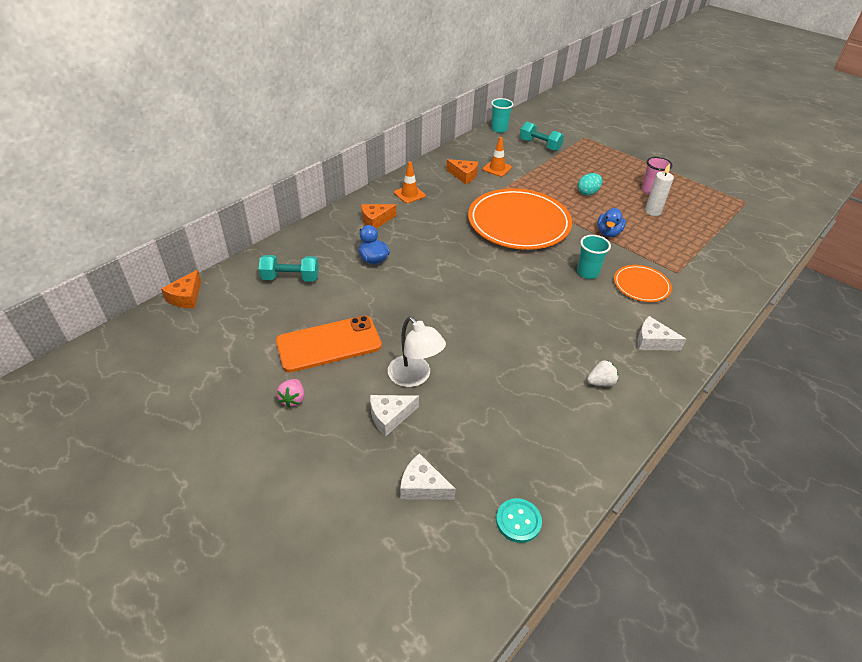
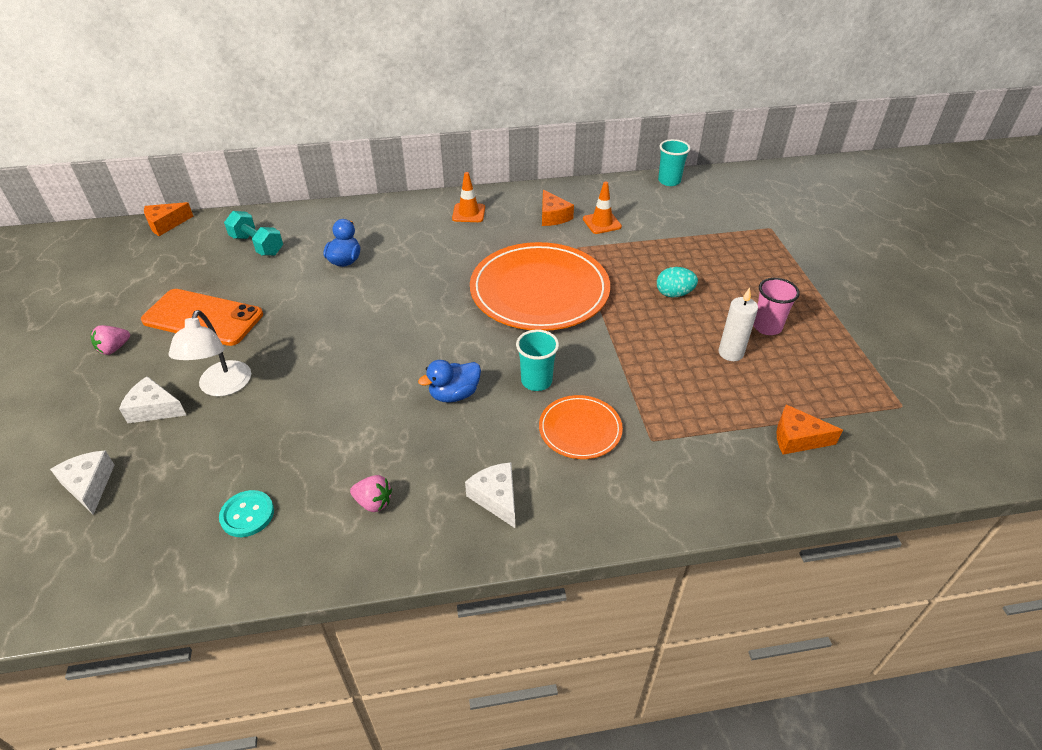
camera: 40 degrees right, 0 degrees up
(375, 221) = (400, 225): orange cheese -> orange cheese (797, 438)
(518, 521) = (107, 574): turquoise button -> turquoise button (247, 515)
(540, 145) = (694, 216): turquoise dumbbell -> none
(601, 382) = (373, 502): white strawberry -> pink strawberry
(608, 233) = (630, 350): blue duck -> blue duck (454, 394)

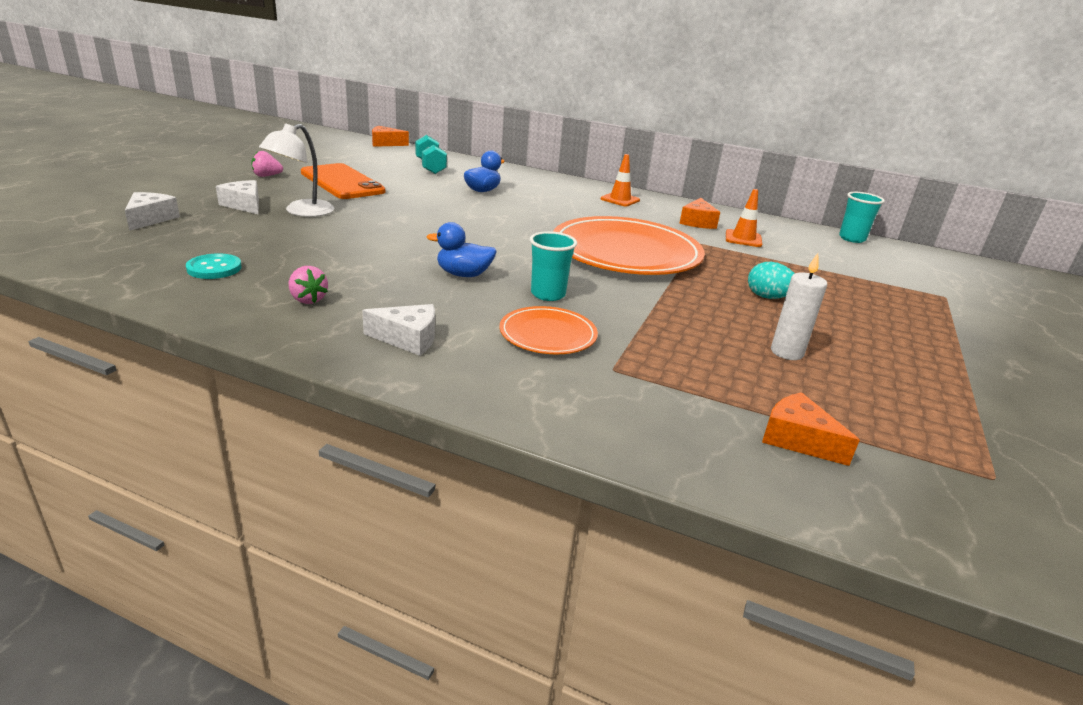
camera: 30 degrees right, 15 degrees down
(496, 498) = (408, 339): white cheese -> white cheese turned 90 degrees clockwise
(767, 327) = (857, 352): pink cup -> none

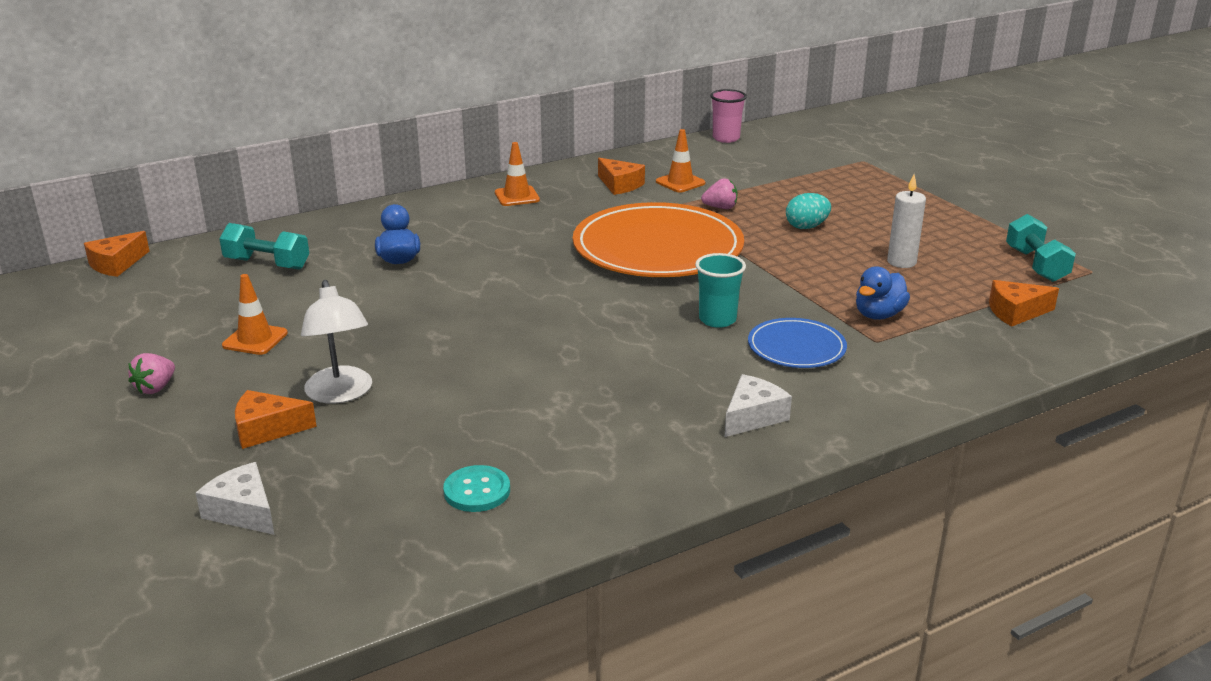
camera: 50 degrees left, 0 degrees up
(244, 205) = (267, 429): white cheese -> orange cheese
(308, 299) = (619, 449): pink strawberry -> pink strawberry (720, 208)
(342, 182) = (255, 339): orange phone -> orange traffic cone
(463, 274) = (634, 347): blue duck -> blue duck (878, 315)
(548, 334) = (796, 347): orange plate -> blue plate
(852, 238) = (726, 138): turquoise cup -> pink cup
(931, 433) = (1036, 265): none -> turquoise dumbbell

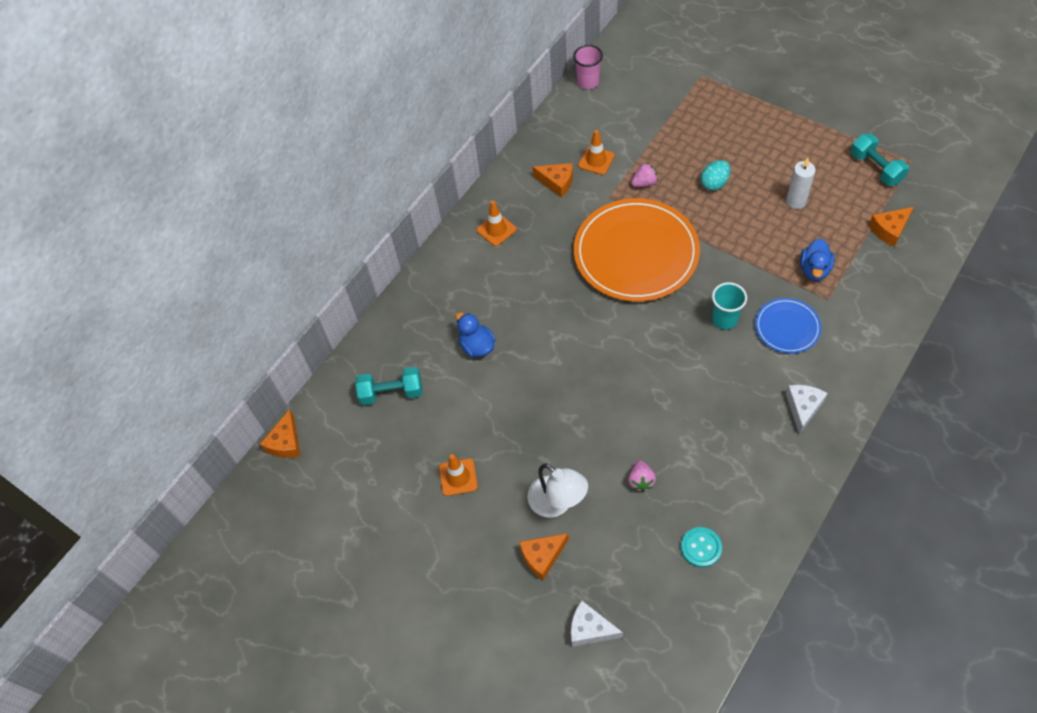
camera: 20 degrees left, 30 degrees up
(156, 388) = (440, 554): pink strawberry -> pink strawberry (641, 481)

